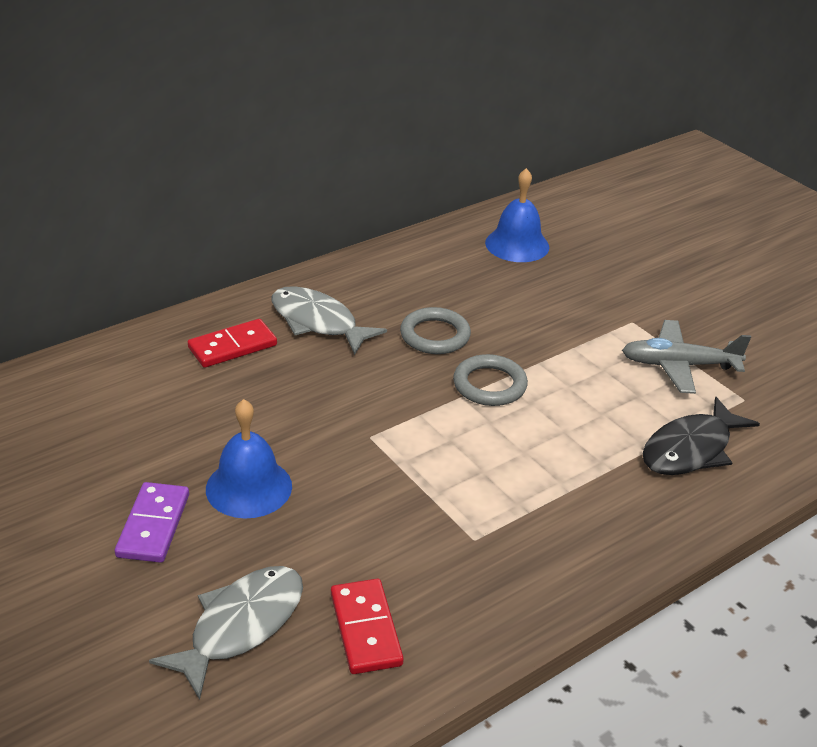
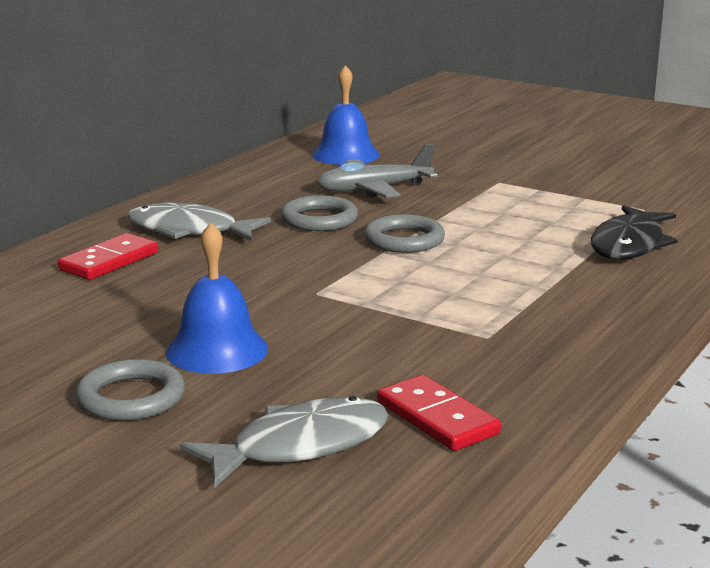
camera: 20 degrees left, 15 degrees down
(153, 525) = (131, 397): purple domino -> grey ring
(241, 626) = (300, 446): grey fish -> grey fish turned 45 degrees clockwise
(679, 365) = (567, 199): grey plane -> grey plane (374, 189)

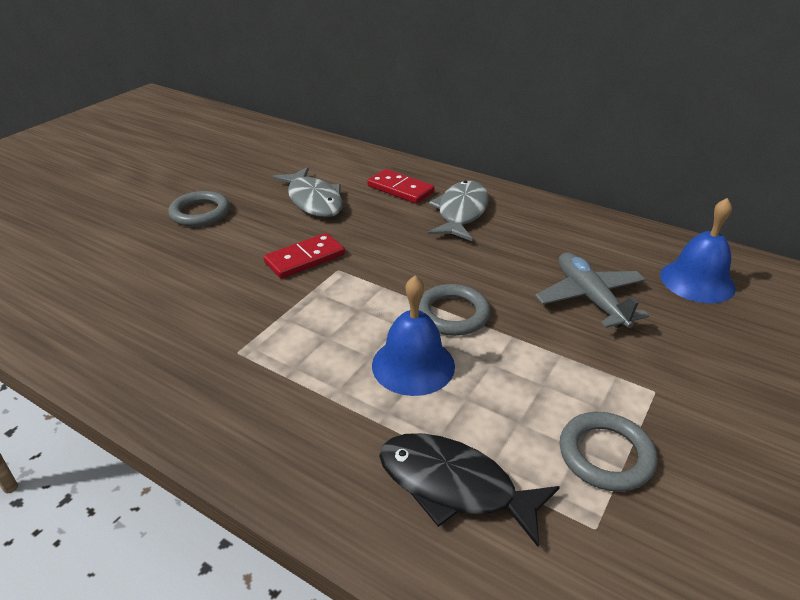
camera: 90 degrees right, 15 degrees up
(217, 350) = (252, 235): blue bell -> blue bell (413, 365)
(300, 446) = (114, 268): grey fish -> grey fish (313, 200)
(319, 219) = (497, 268): grey ring -> grey ring (606, 455)
(437, 418) = (119, 320): red domino -> red domino (305, 258)

